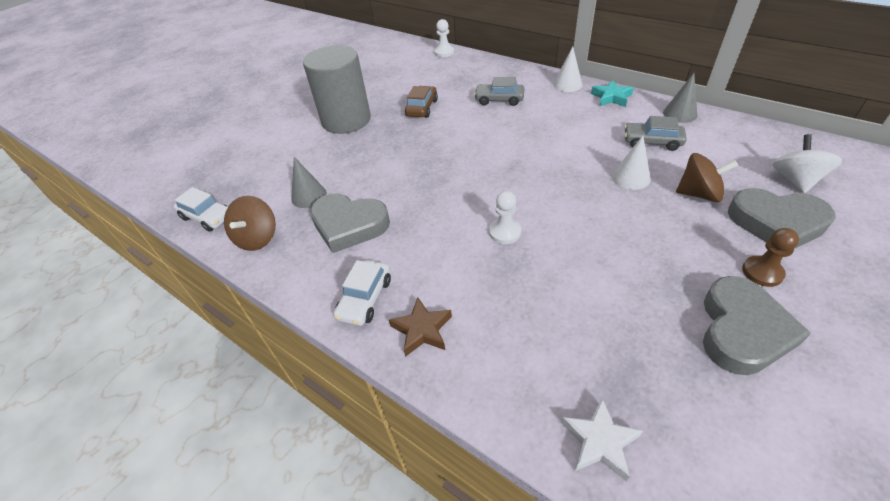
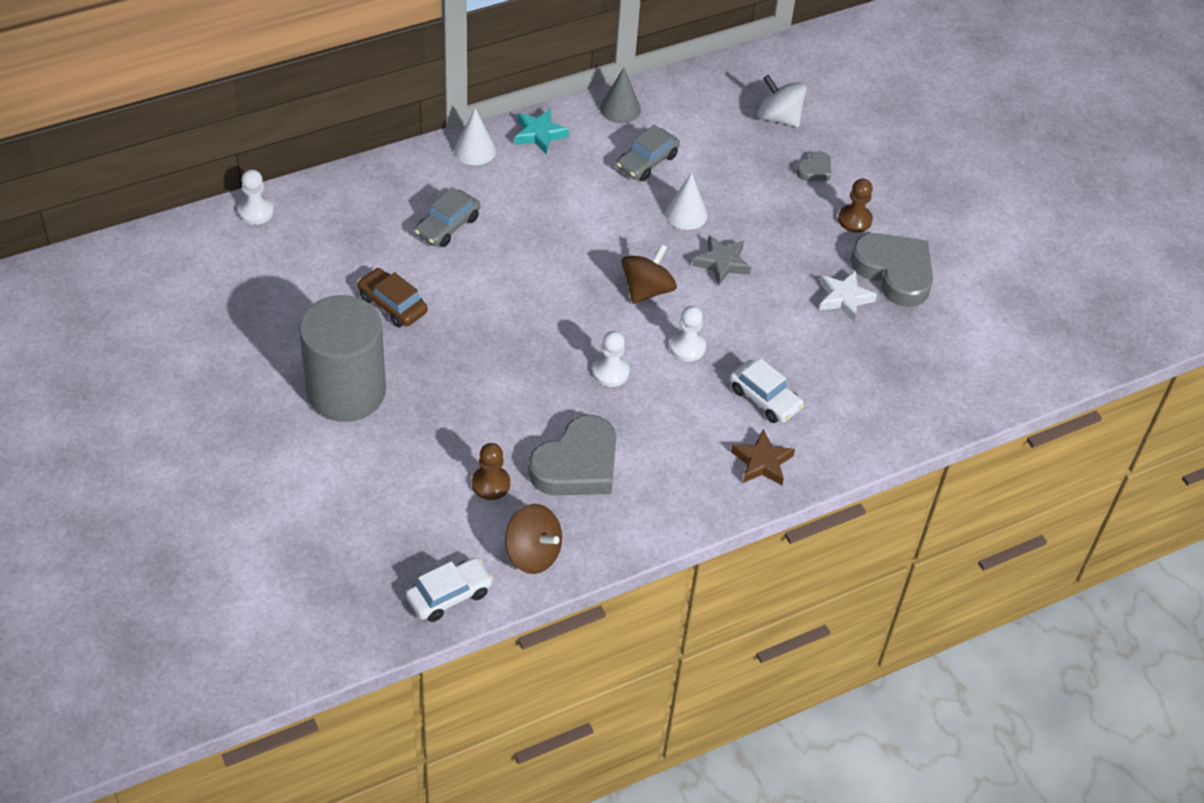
camera: 70 degrees left, 5 degrees up
(309, 196) = (491, 484): grey cone -> brown pawn
(365, 299) = (696, 489): white car -> white car (765, 398)
(445, 205) = (610, 372): none -> white pawn
(599, 441) = (924, 406): white star -> white star (844, 298)
(608, 214) = (722, 263): none -> grey star
(698, 194) = (745, 187): brown spinning top -> brown spinning top (647, 290)
(776, 223) = (815, 170): grey heart -> grey heart, size x0.46

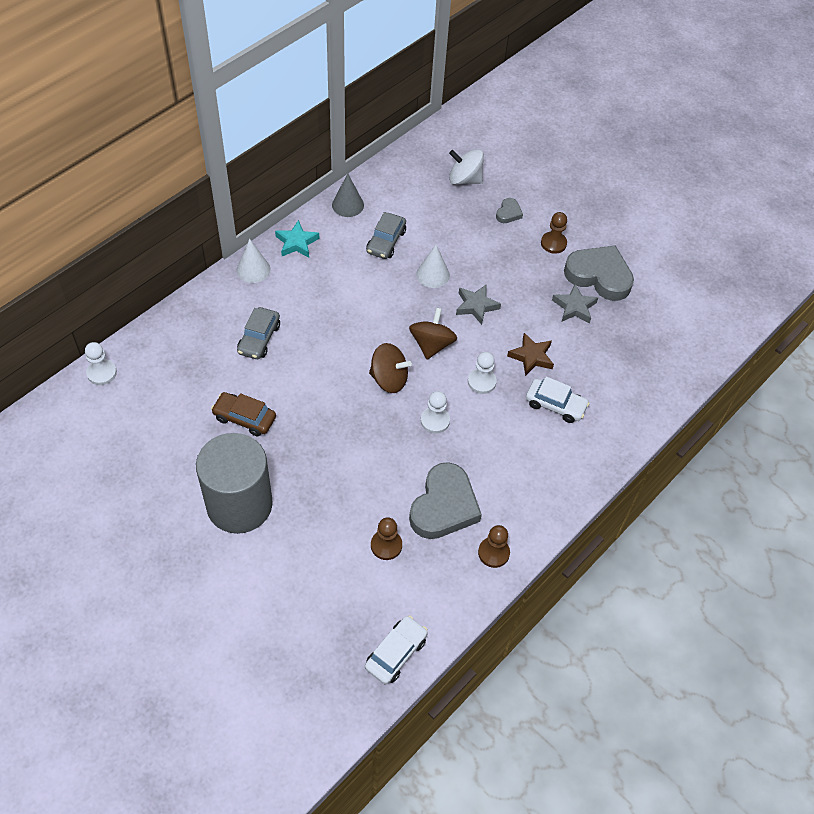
camera: 20 degrees left, 5 degrees up
(533, 553) = (444, 593): brown spinning top -> brown spinning top (389, 379)
(611, 531) = (493, 553): none -> brown pawn
(762, 462) = (576, 457): brown star -> brown star (531, 357)
(844, 298) = (574, 307): white star -> grey star

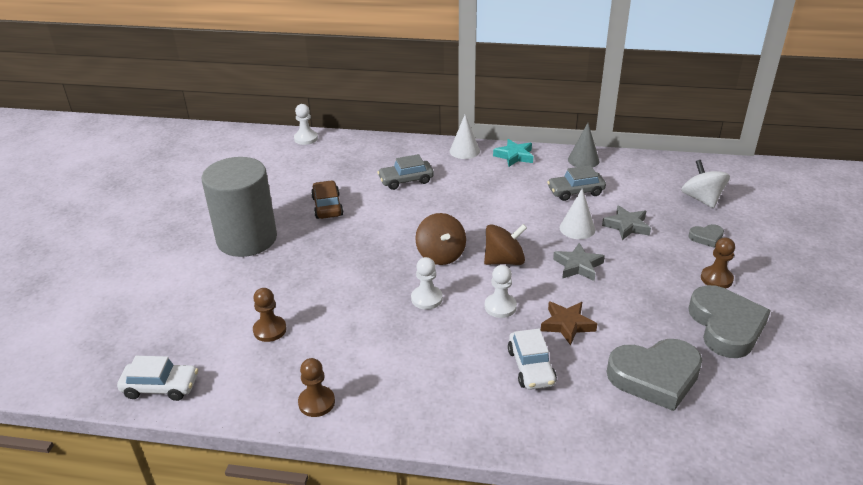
camera: 60 degrees right, 20 degrees down
(444, 506) = (341, 345): grey heart -> grey heart (655, 377)
(574, 307) = (663, 326): grey star -> grey star (626, 226)

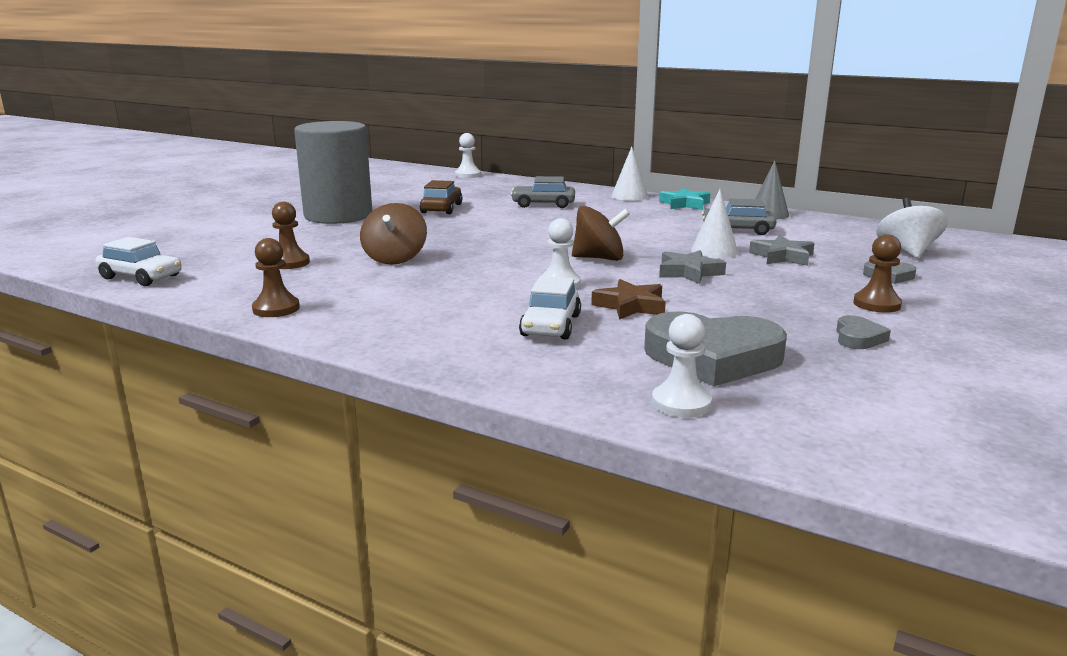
camera: 20 degrees right, 15 degrees down
(426, 299) = (479, 268): white pawn -> white pawn (681, 403)
(441, 255) = (529, 246): brown spinning top -> brown spinning top (395, 259)
(725, 326) = (858, 338): grey heart -> grey heart, size x0.46

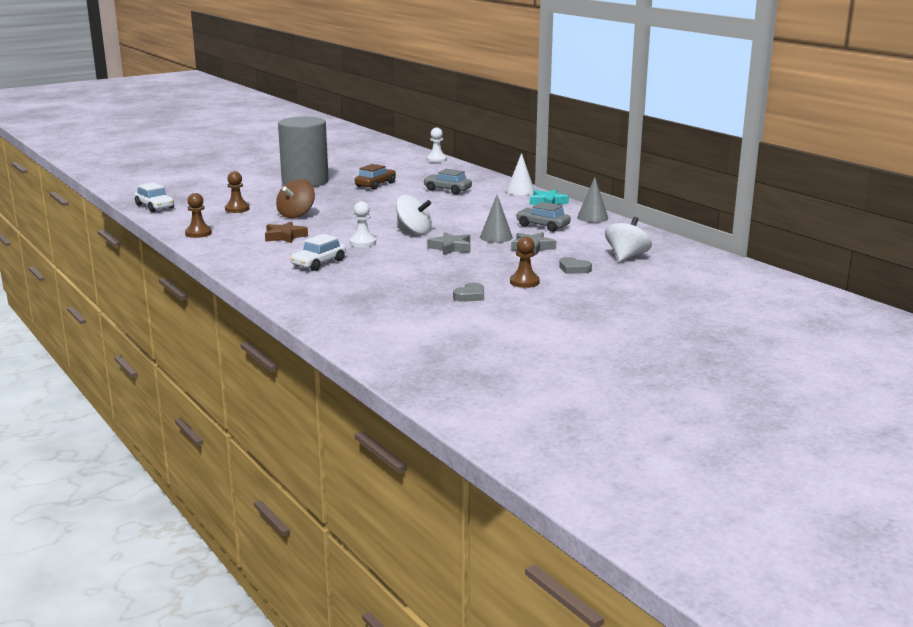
camera: 25 degrees right, 0 degrees up
(599, 258) = (414, 231): brown spinning top -> white spinning top
(630, 306) = (379, 260): brown star -> brown star (284, 236)
(681, 403) = (317, 306): white pawn -> none
(713, 357) = (372, 291): grey heart -> none
(714, 251) = (496, 237): white cone -> grey cone

